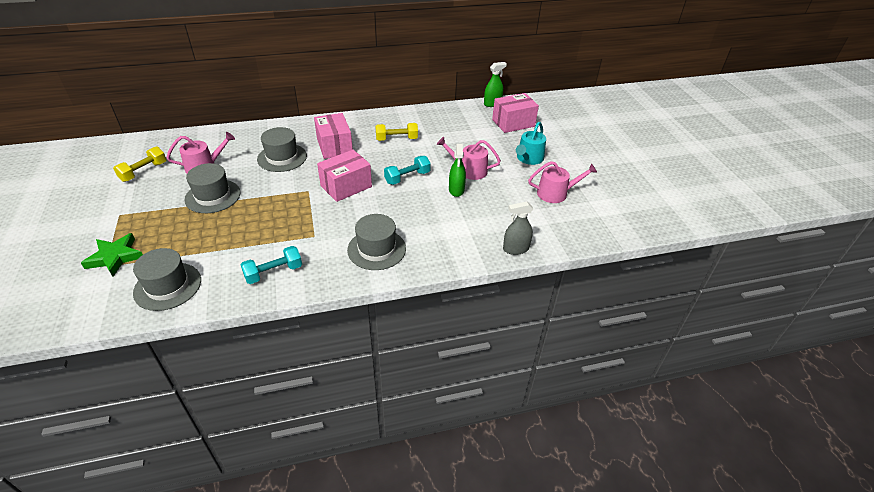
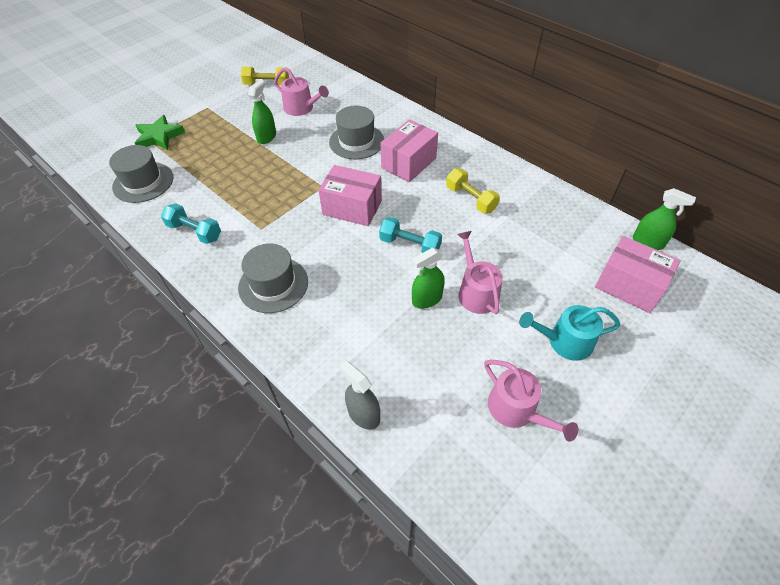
camera: 60 degrees right, 10 degrees up
(213, 196) = (266, 137): grey hat -> green spray bottle

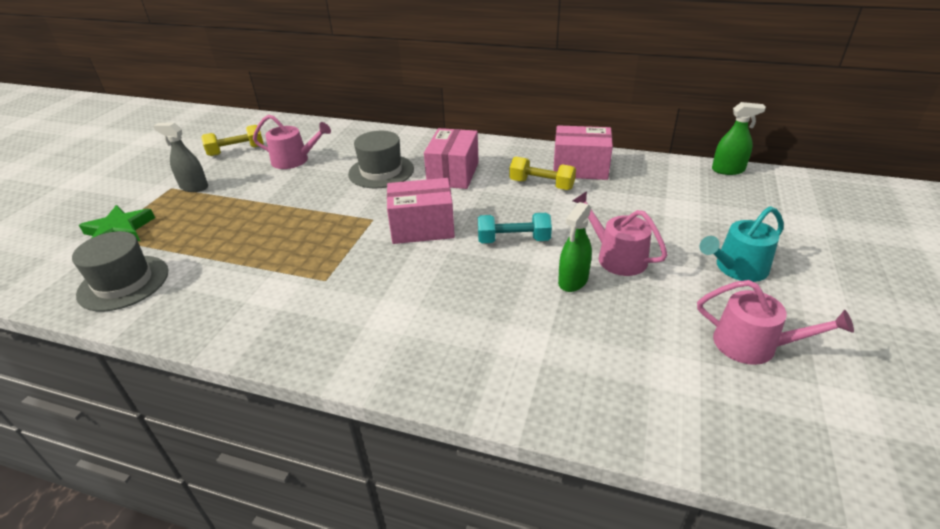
camera: 25 degrees left, 15 degrees down
(195, 231) = (235, 311): turquoise dumbbell -> none
(266, 137) = (269, 194): green spray bottle -> none
(273, 284) = (383, 329): grey hat -> none
(363, 414) = (602, 420): grey spray bottle -> grey spray bottle (194, 187)
(629, 285) = (745, 205): pink box -> pink box (580, 168)

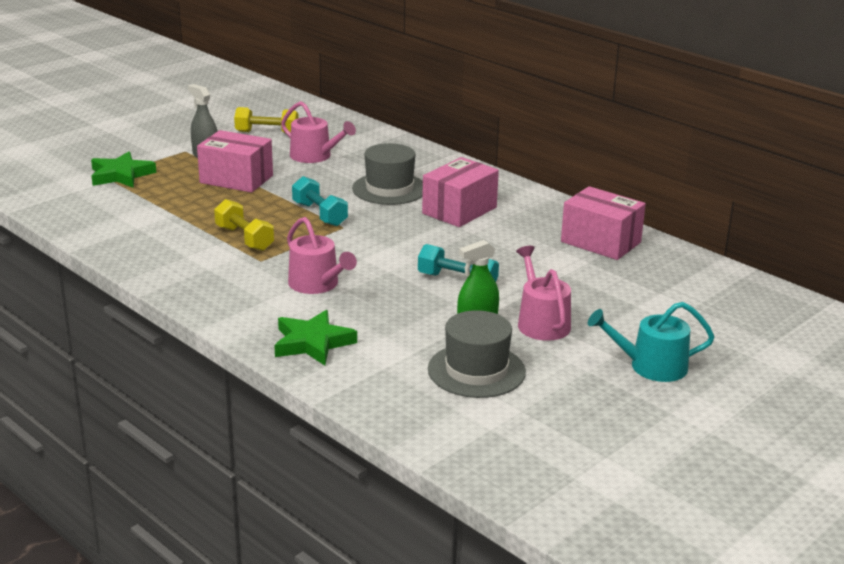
camera: 25 degrees right, 10 degrees down
(123, 283) = (102, 215): grey hat -> grey hat (476, 370)
(342, 213) = (319, 214): none -> turquoise dumbbell
(422, 227) = (382, 246): pink box -> pink box (236, 179)
(451, 360) = (313, 343): none -> green star
(541, 184) = (540, 245): yellow dumbbell -> yellow dumbbell (244, 238)
(728, 170) = (770, 289): green spray bottle -> none
(753, 345) = (584, 417): pink watering can -> pink watering can (317, 284)

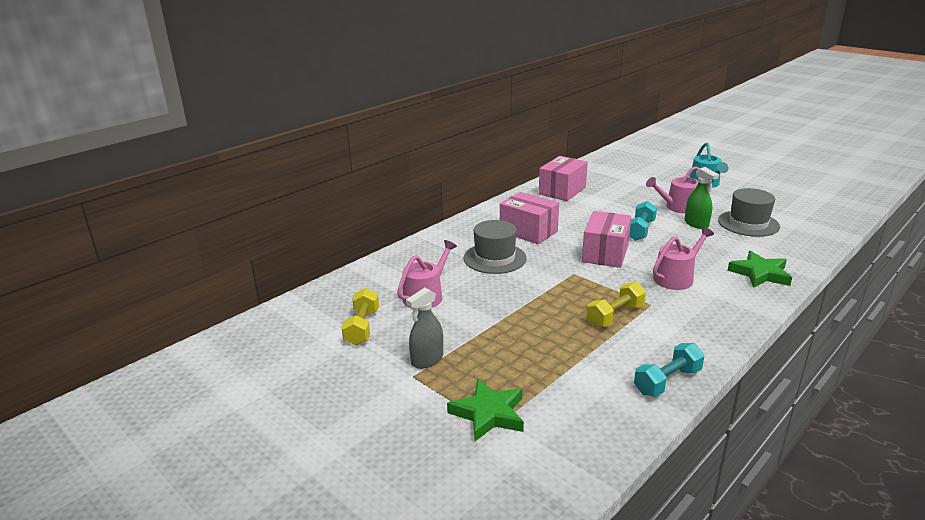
camera: 90 degrees left, 0 degrees up
(236, 179) = (487, 333): pink box -> pink box (605, 253)
(319, 214) = (554, 285): turquoise dumbbell -> turquoise dumbbell (667, 381)

